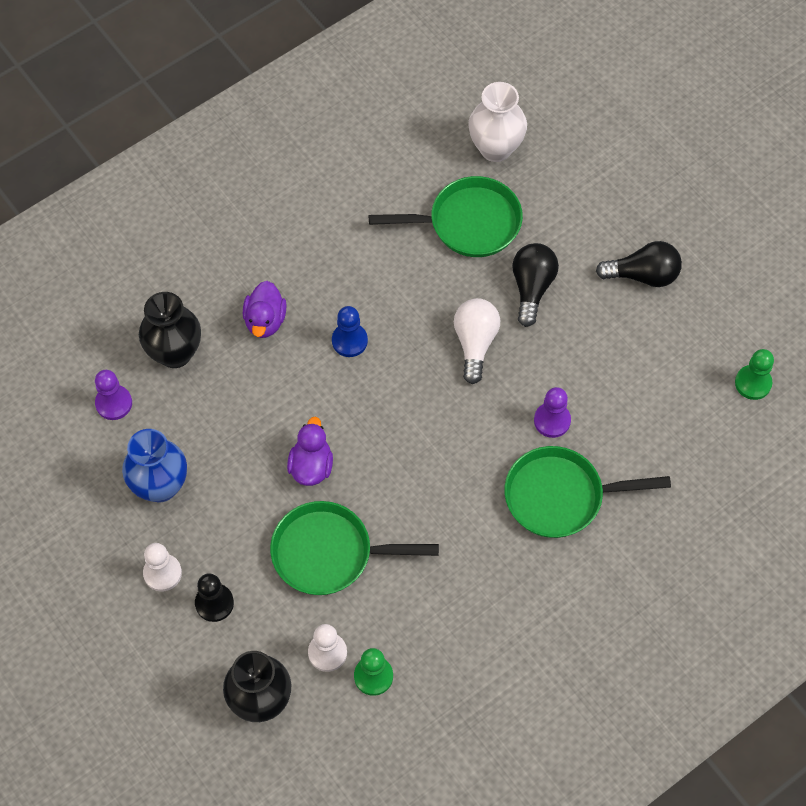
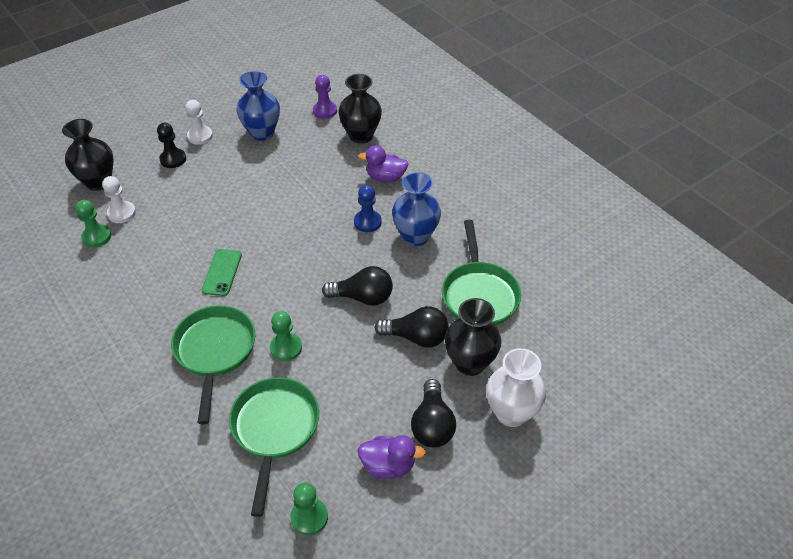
camera: 90 degrees right, 15 degrees down
(311, 466) = (265, 203): purple duck -> purple duck (388, 465)
(329, 553) = (196, 213): green pan -> green pan (275, 429)
(375, 286) = (415, 236): none -> blue vase
(437, 505) = (222, 272): none -> green phone
(475, 343) = (362, 297): white light bulb -> black light bulb
(495, 148) = (559, 314): white vase -> white vase (511, 413)
(552, 420) = (286, 348): purple pawn -> green pawn
(564, 237) = (470, 363): none -> black vase

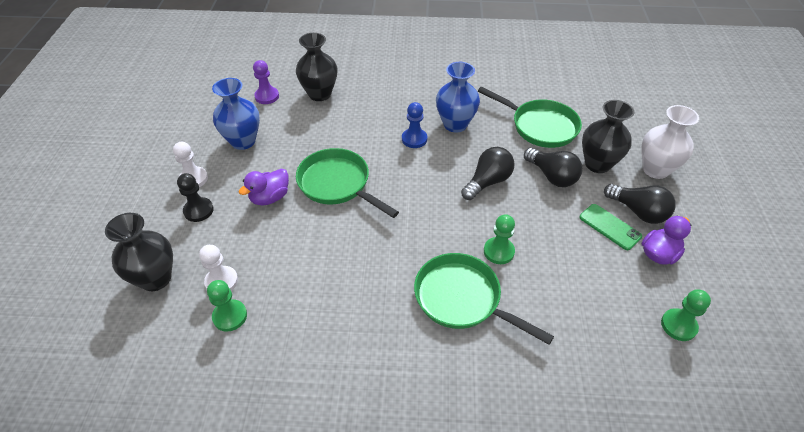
camera: 50 degrees left, 0 degrees up
(222, 272) = (376, 248): green phone -> green phone (609, 227)
(275, 429) = (577, 302): green pan -> green pan (337, 184)
(385, 177) = (379, 106): purple duck -> purple duck (270, 197)
(416, 337) = (552, 176): black light bulb -> black light bulb turned 90 degrees clockwise

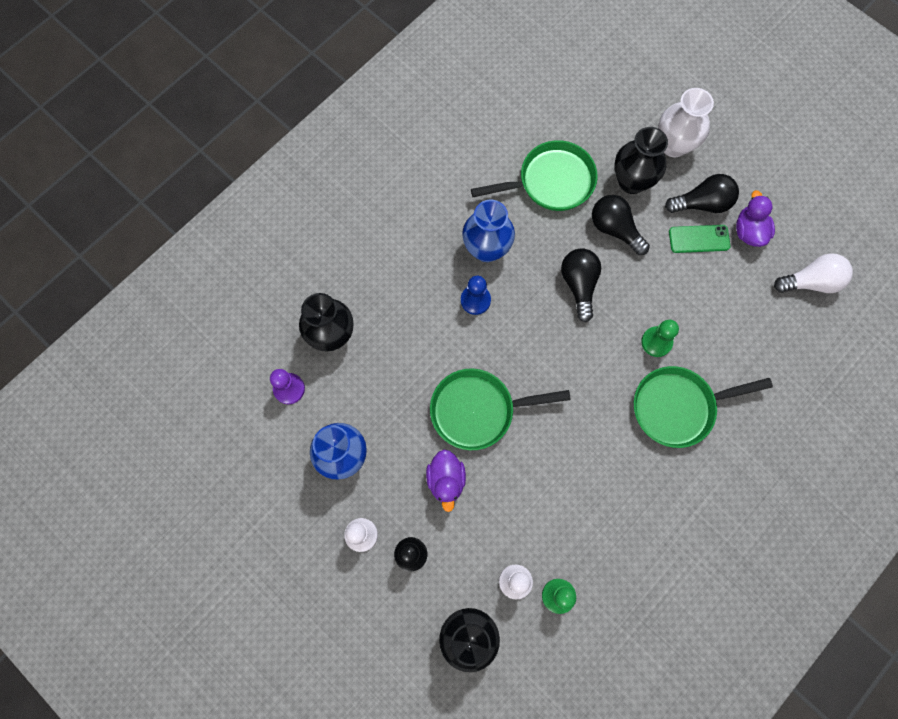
camera: 50 degrees left, 25 degrees up
(552, 176) = (615, 229): black light bulb -> black light bulb turned 135 degrees counterclockwise
(678, 325) = (811, 282): green pawn -> white light bulb

